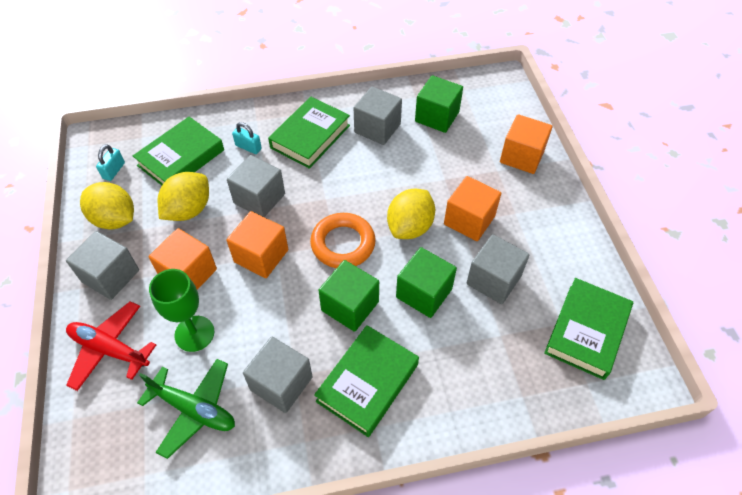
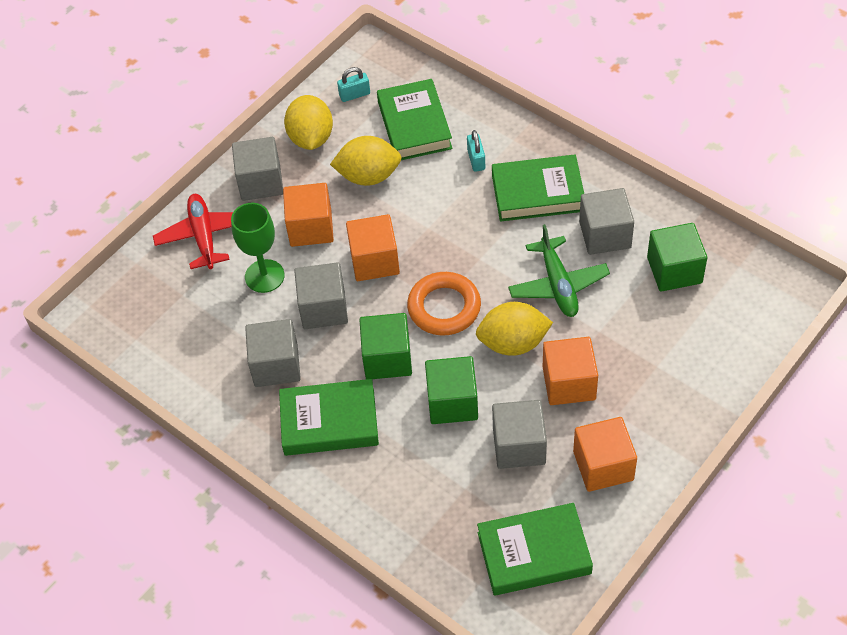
camera: 55 degrees right, 0 degrees up
(181, 158) = (414, 125): green book -> green book turned 75 degrees clockwise
(194, 409) = (206, 327): green plane -> green plane (558, 285)
(259, 198) = (430, 213): grey cube -> grey cube (323, 308)
(522, 156) = (698, 375): orange cube -> orange cube (603, 466)

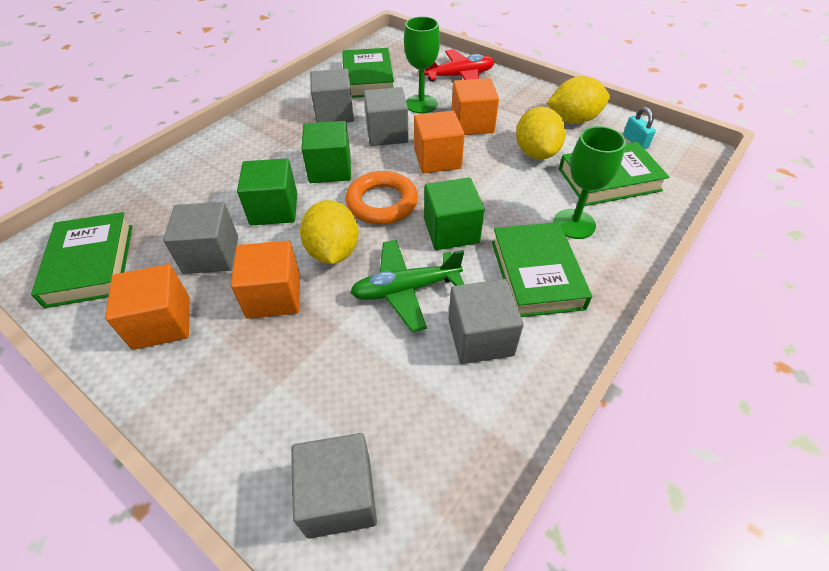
camera: 85 degrees right, 5 degrees down
(260, 182) = (518, 97): grey cube -> grey cube (339, 496)
(329, 422) = (274, 141): green book -> green book (368, 79)
(476, 160) = (574, 224): turquoise padlock -> green goblet
(674, 270) = (425, 414): green cube -> green cube (451, 231)

